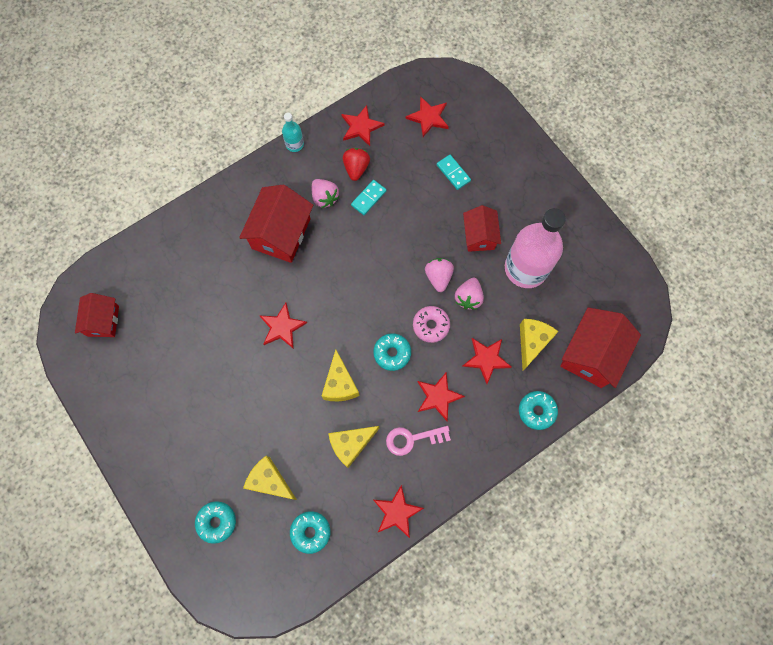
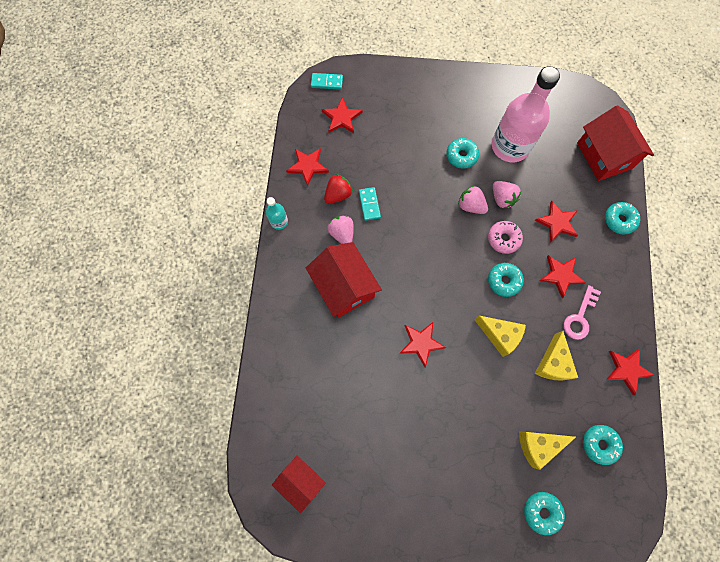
camera: 50 degrees left, 0 degrees up
(324, 197) = (342, 234): pink strawberry -> pink strawberry turned 120 degrees counterclockwise
(356, 168) = (338, 194): red strawberry -> red strawberry turned 90 degrees clockwise
(453, 173) = (399, 135): turquoise domino -> turquoise domino (327, 82)
(479, 236) = (461, 156): red house -> turquoise donut
(532, 342) = (567, 184): yellow cheese -> none

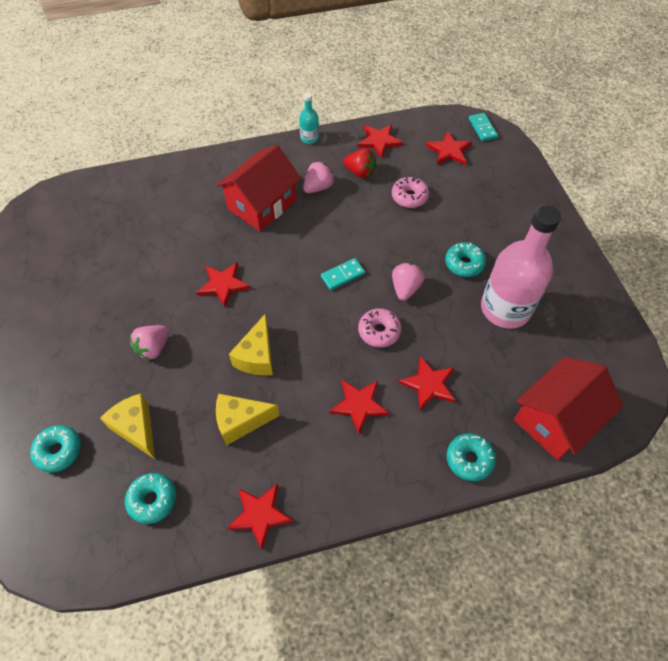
camera: 70 degrees right, 15 degrees down
(301, 481) = (57, 227): red house -> none
(369, 204) = (361, 199): turquoise domino -> turquoise domino (342, 275)
(380, 167) = (409, 197): none -> pink donut
(502, 198) = (431, 317): pink strawberry -> pink strawberry (153, 348)
(504, 281) = (326, 345): turquoise donut -> none
(580, 317) = (312, 440): pink key -> none

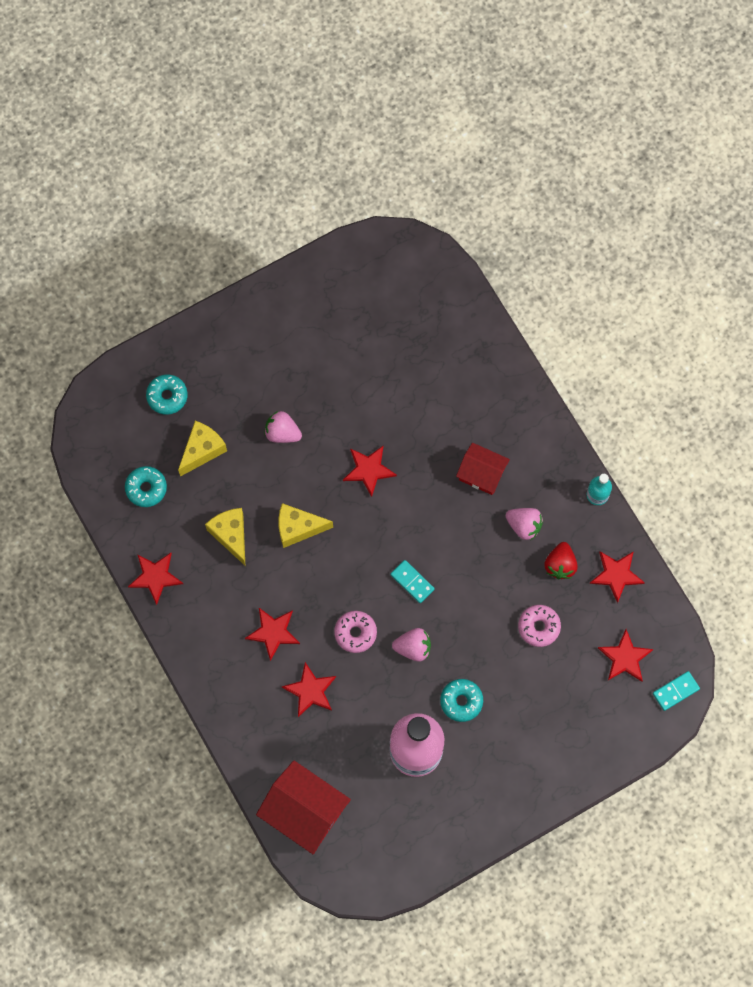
camera: 75 degrees right, 15 degrees up
(262, 205) = (481, 474): red house -> red house, size x0.62
(469, 459) = (246, 739): turquoise donut -> none

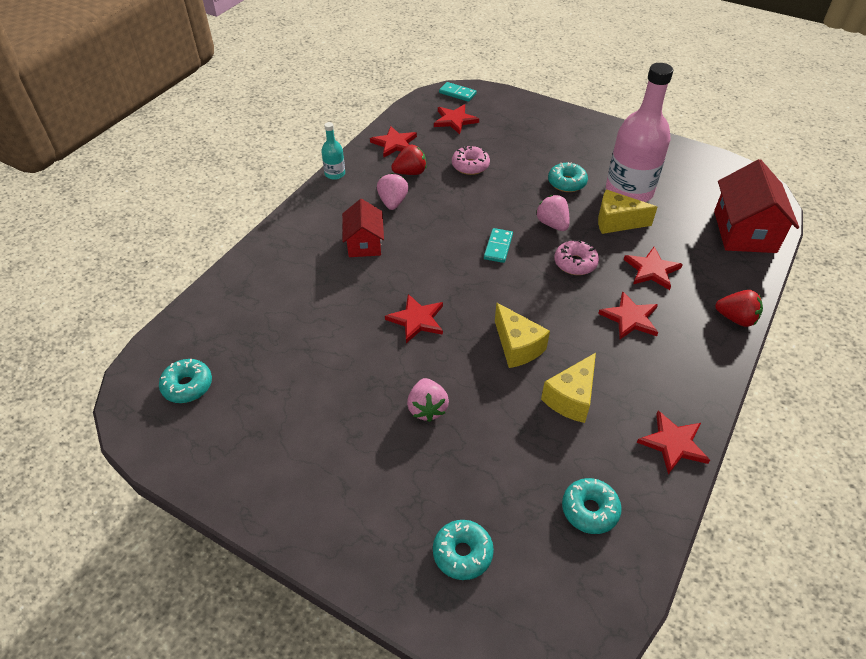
camera: 120 degrees left, 25 degrees down
(202, 450) = (501, 475): yellow cheese -> yellow cheese (616, 222)
(223, 715) = (736, 318): none -> red strawberry
(399, 284) = (187, 386): none -> turquoise donut

